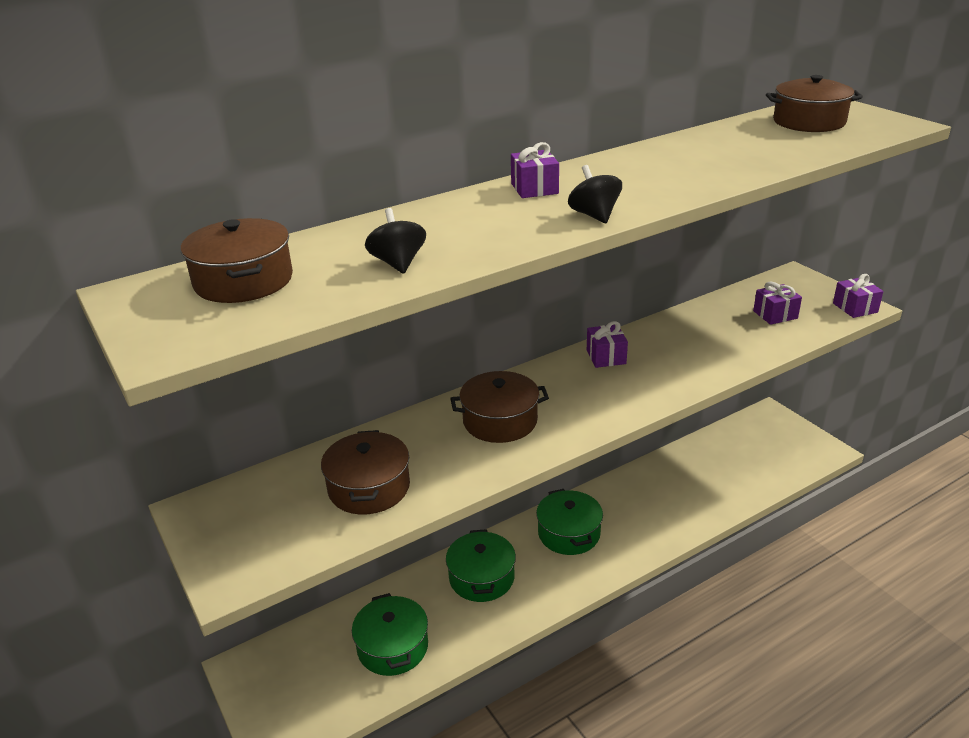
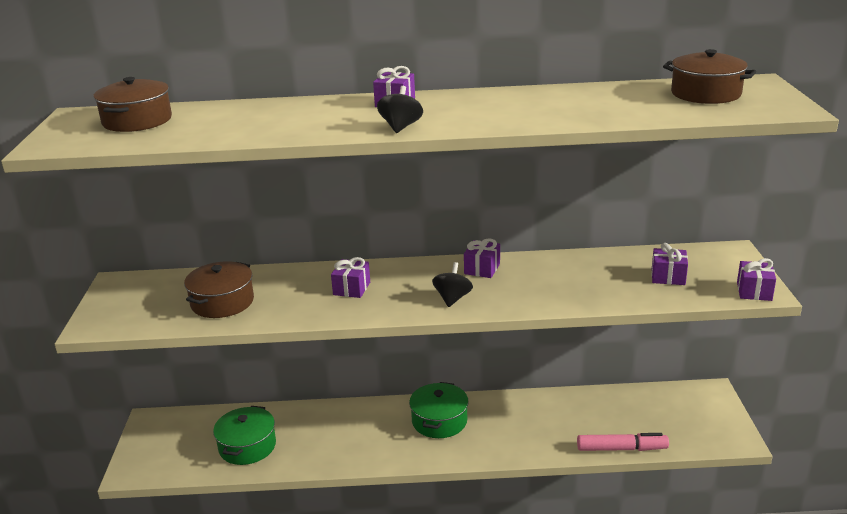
camera: 30 degrees right, 5 degrees down
(398, 263) = (231, 129): black spinning top -> black spinning top (452, 298)
(481, 577) = (346, 426): green pot -> none
(500, 421) = (351, 288): brown pot -> purple gift
(750, 495) = (621, 449): none -> pink marker

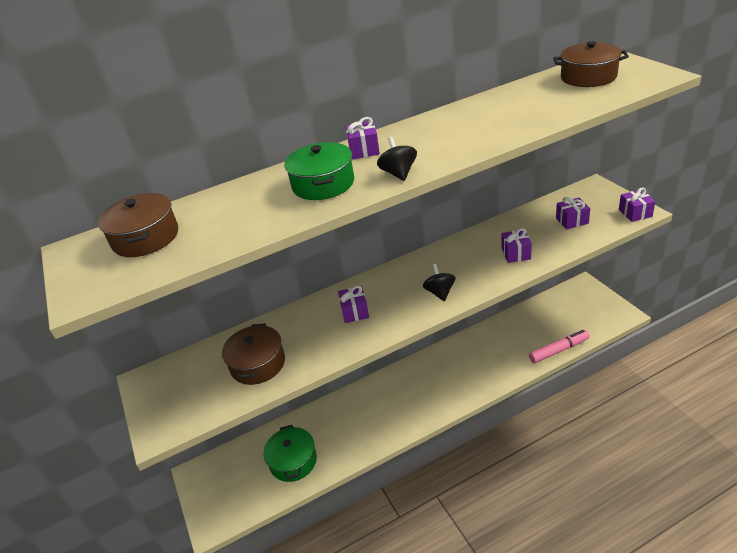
camera: 20 degrees left, 10 degrees up
(439, 421) = (423, 379): green pot -> green pot (323, 184)
(482, 269) = (439, 259): purple gift -> purple gift (516, 253)

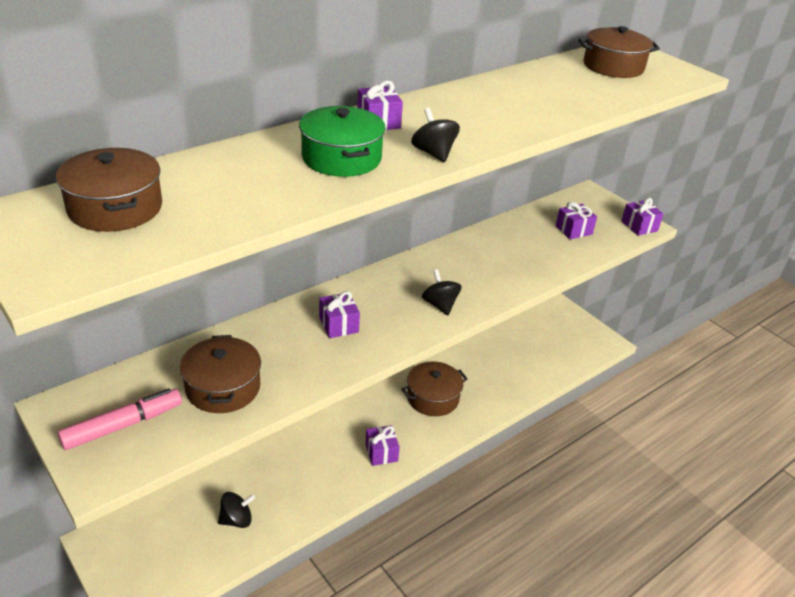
camera: 20 degrees left, 0 degrees up
(293, 461) = (236, 520): green pot -> black spinning top
(460, 364) = (433, 398): none -> brown pot
(516, 253) = (519, 264): purple gift -> purple gift (381, 452)
(558, 350) = (544, 382): pink marker -> pink marker (122, 425)

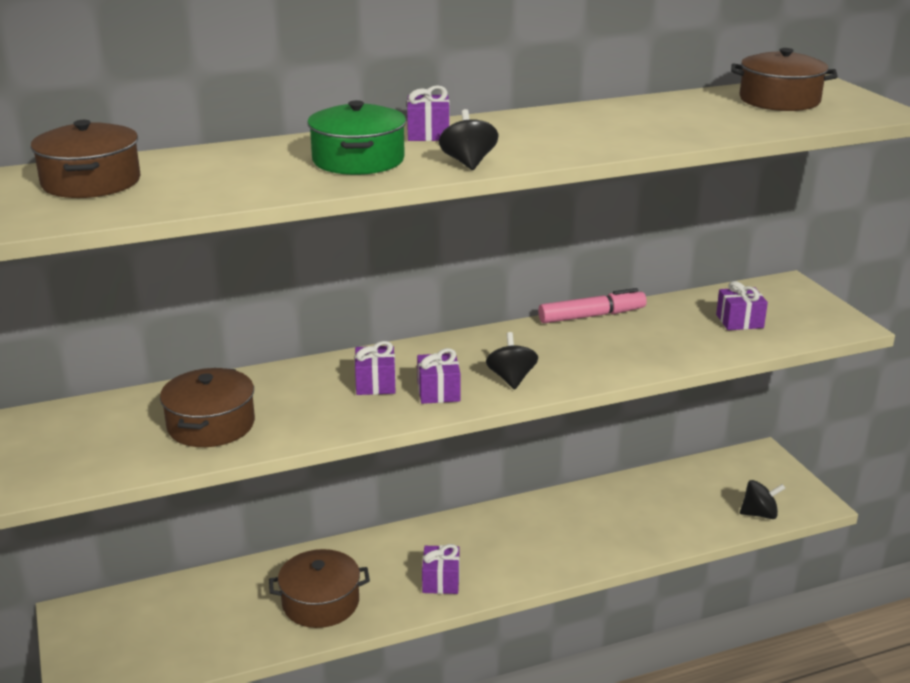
camera: 20 degrees right, 10 degrees down
(122, 425) = (87, 444): pink marker -> pink marker (591, 316)
(236, 520) = (234, 621): black spinning top -> black spinning top (759, 514)
(433, 398) = (535, 532): brown pot -> brown pot (320, 602)
(639, 226) = (838, 325): purple gift -> purple gift (438, 392)

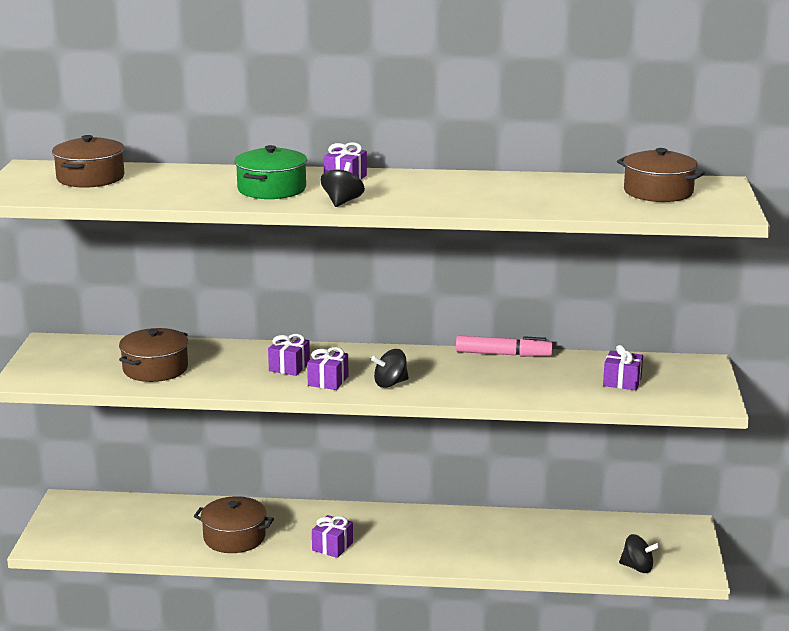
camera: 25 degrees right, 5 degrees down
(511, 378) = (390, 383): black spinning top -> black spinning top turned 135 degrees counterclockwise

